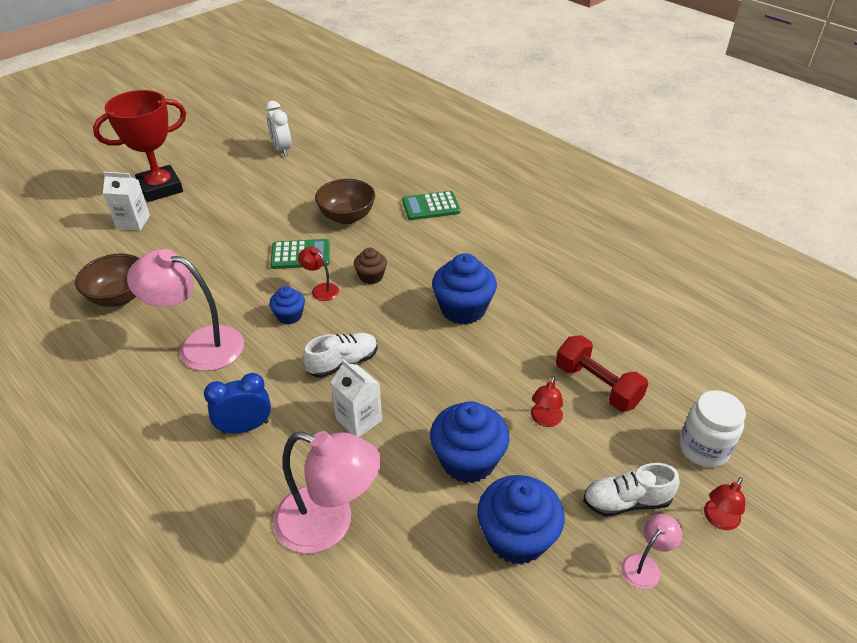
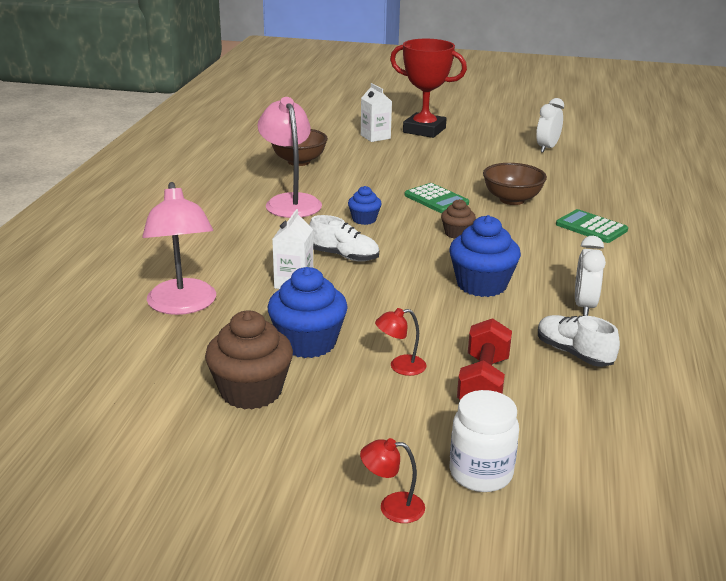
camera: 55 degrees right, 15 degrees down
(245, 427) = (236, 244): blue clock -> none
(321, 289) = (410, 220): red lamp -> none
(516, 537) = (251, 391): blue cupcake -> brown cupcake
(535, 276) = (584, 306): none -> white clock
(626, 501) = (353, 440): white shoe -> white shoe (574, 353)
(645, 565) = (288, 472): pink lamp -> none

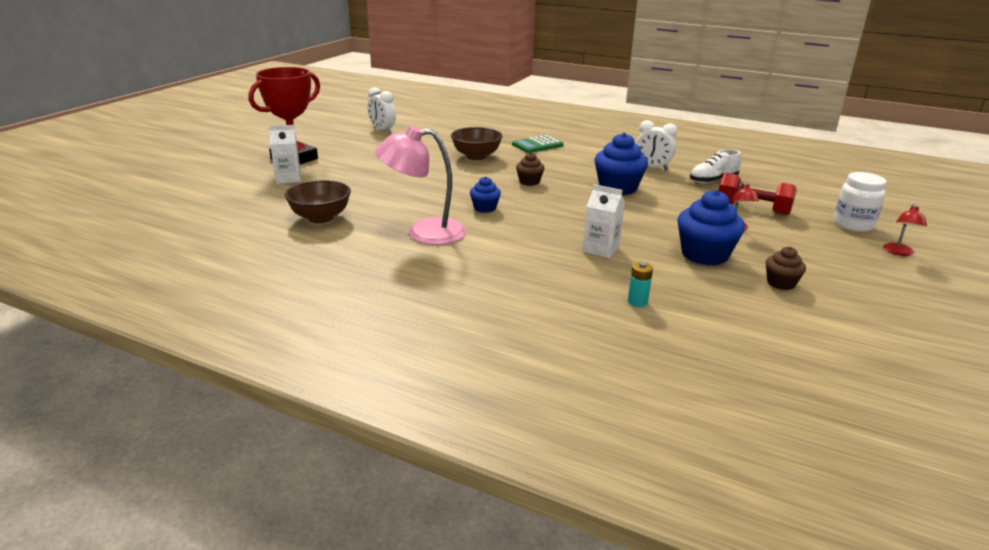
camera: 75 degrees left, 0 degrees up
(183, 305) = (637, 302): pink lamp -> turquoise battery
(251, 391) = (781, 283): brown cupcake -> brown cupcake, size x0.55
(344, 256) = (556, 224): white shoe -> none
(436, 199) = (459, 178): green calculator -> none

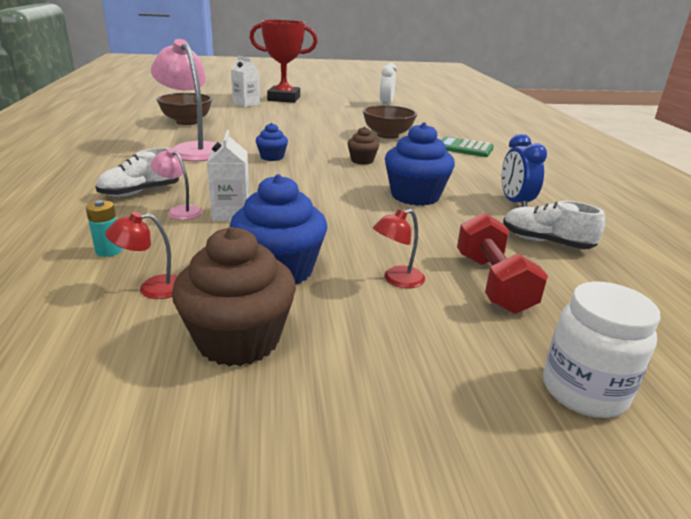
camera: 55 degrees right, 0 degrees up
(521, 273) = (141, 192): none -> white shoe
(579, 265) = (180, 211): none -> pink lamp
(652, 167) = (515, 203): white clock -> blue clock
(781, 283) = (238, 339): brown cupcake -> brown cupcake, size x1.82
(898, 252) = (525, 472): red lamp -> red lamp (152, 288)

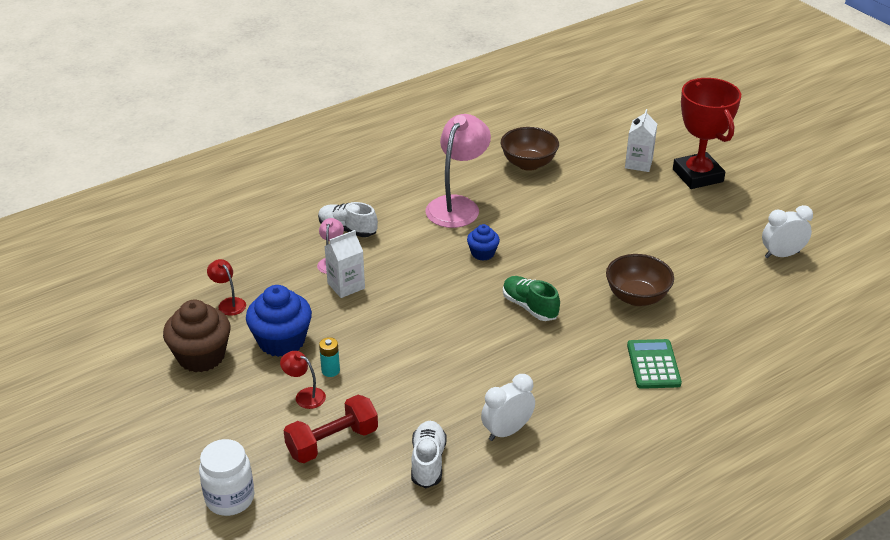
camera: 65 degrees right, 10 degrees up
(109, 251) = (256, 265): turquoise battery -> turquoise battery (330, 370)
(362, 160) = (530, 307): brown cupcake -> green shoe
(415, 196) = (466, 365): blue cupcake -> none
(515, 203) = (507, 431): blue clock -> white clock

